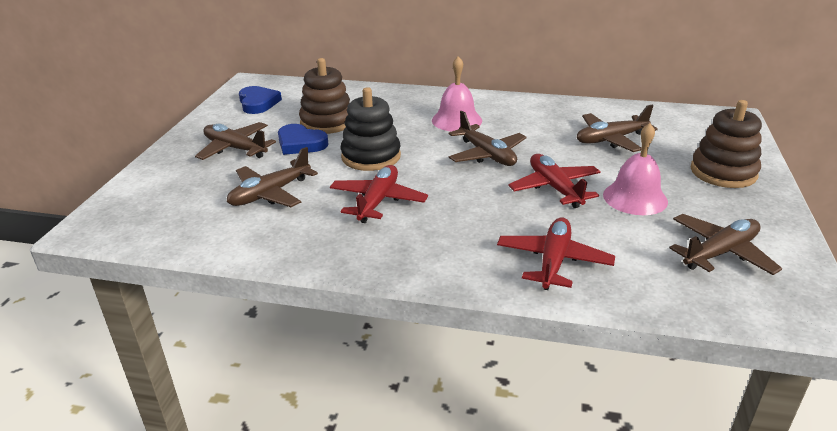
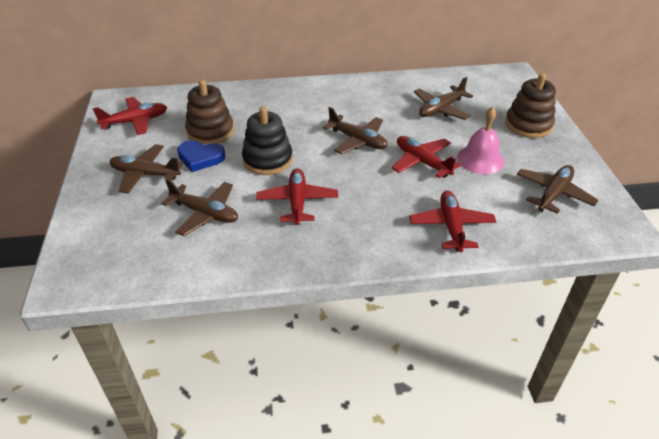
camera: 20 degrees left, 10 degrees up
(258, 103) = (135, 121): blue heart -> red plane
(270, 194) = (205, 213): brown plane -> brown plane turned 90 degrees counterclockwise
(456, 120) = (317, 111): pink bell -> none

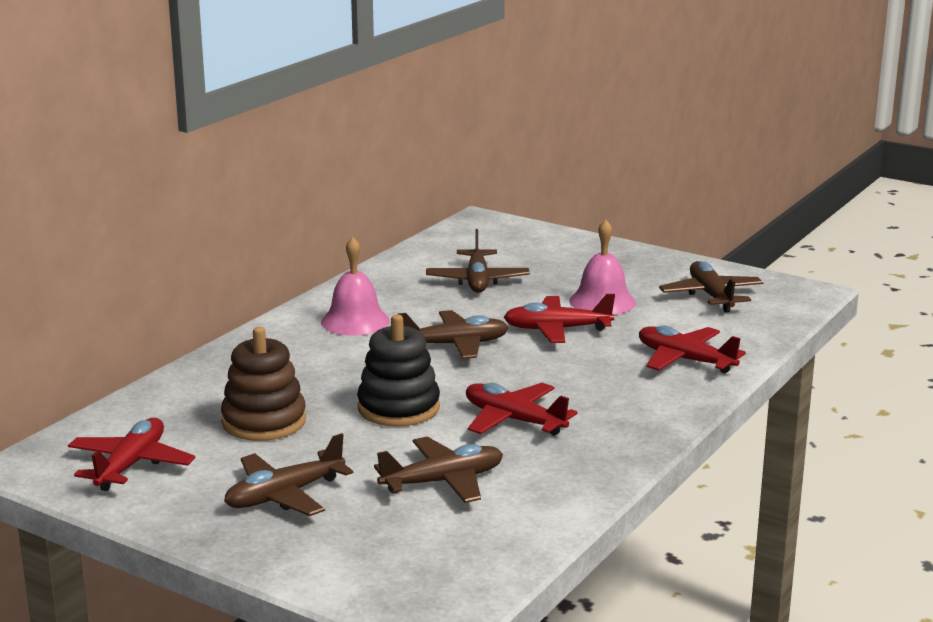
camera: 50 degrees left, 20 degrees down
(200, 158) = (315, 447): blue heart -> none
(343, 100) = (355, 321): none -> pink bell
(528, 125) = (585, 256): brown stacking toy -> none

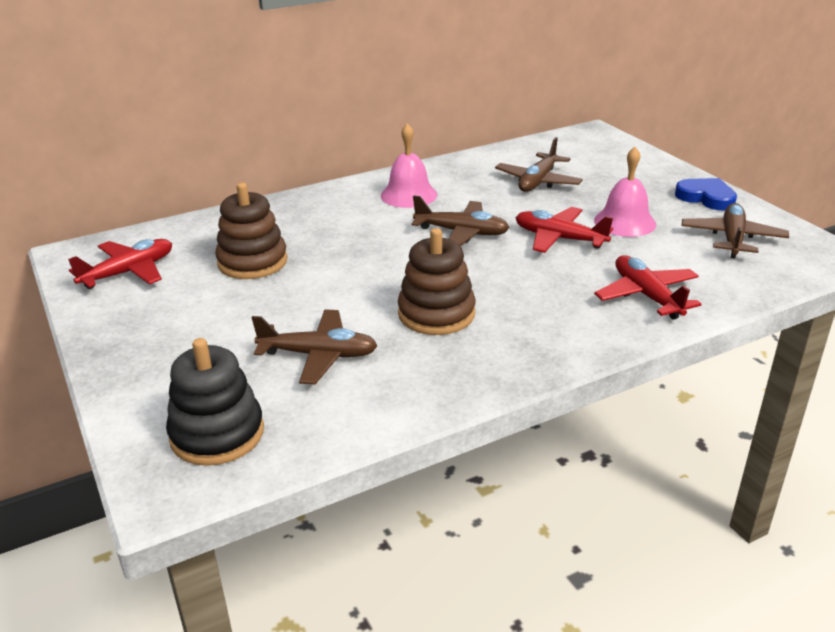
camera: 30 degrees right, 10 degrees up
(284, 495) = (193, 330): brown plane -> none
(398, 408) = (359, 277): black stacking toy -> black stacking toy (217, 434)
(514, 420) = (436, 314): red plane -> brown stacking toy
(654, 264) = (706, 197): none -> blue heart

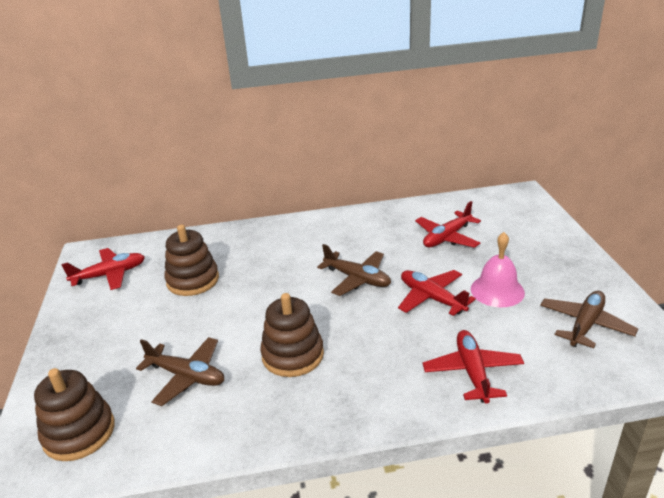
camera: 20 degrees right, 0 degrees up
(217, 434) = (79, 433): black stacking toy -> brown stacking toy
(409, 195) = (338, 236): pink bell -> none
(538, 181) = (447, 237): brown plane -> red plane
(706, 197) = (585, 276): blue heart -> none

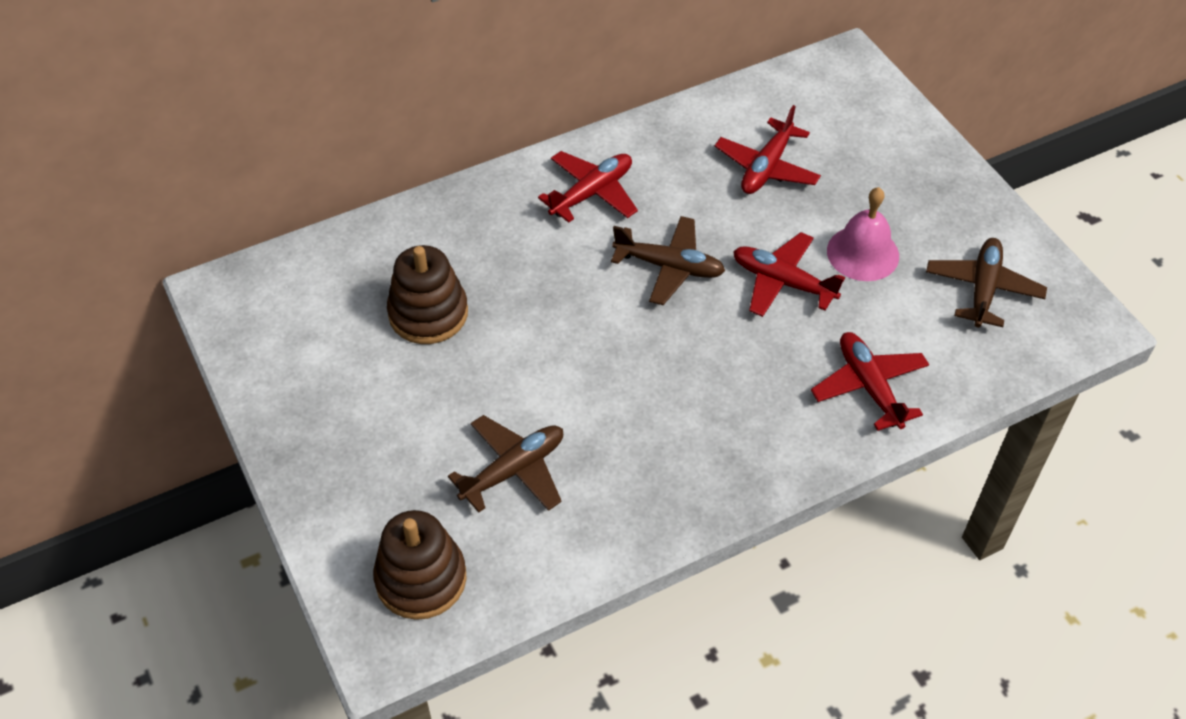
camera: 20 degrees left, 20 degrees up
(109, 275) = (289, 327): red plane -> red plane (591, 193)
(186, 376) = (513, 470): brown plane -> brown plane turned 45 degrees counterclockwise
(292, 355) = (637, 409): brown stacking toy -> none

